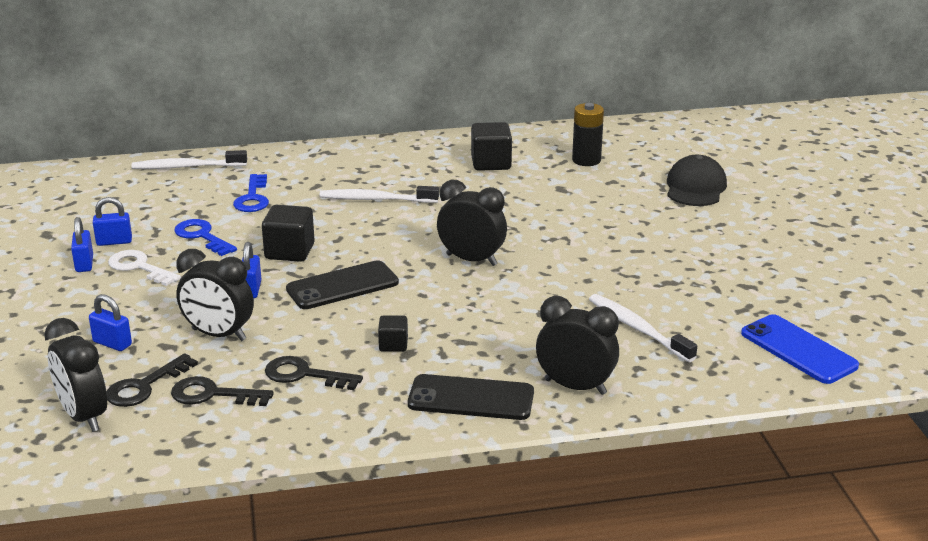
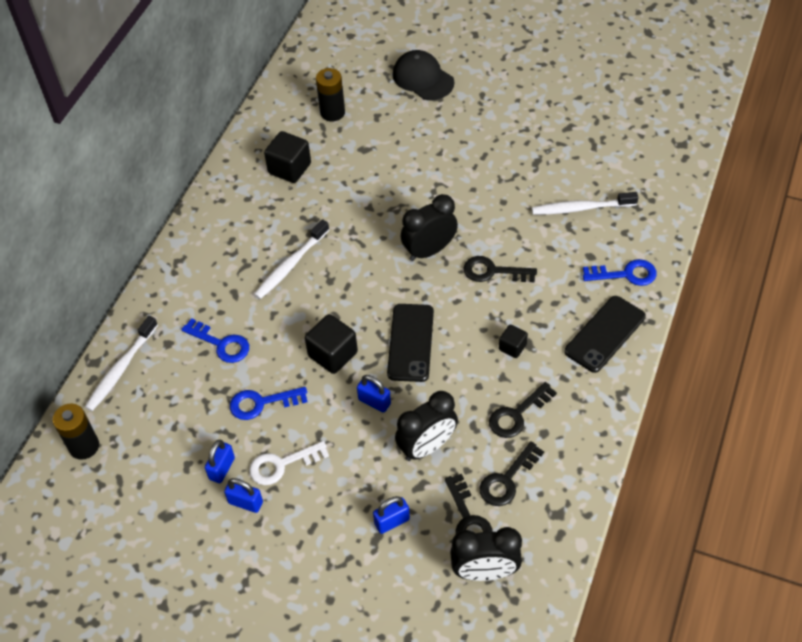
camera: 55 degrees left, 25 degrees up
(94, 178) = (84, 446): none -> black battery
(484, 303) = (493, 271): none -> black key
(575, 387) = (625, 274): black clock -> blue key
(798, 350) = (655, 147): blue phone -> none

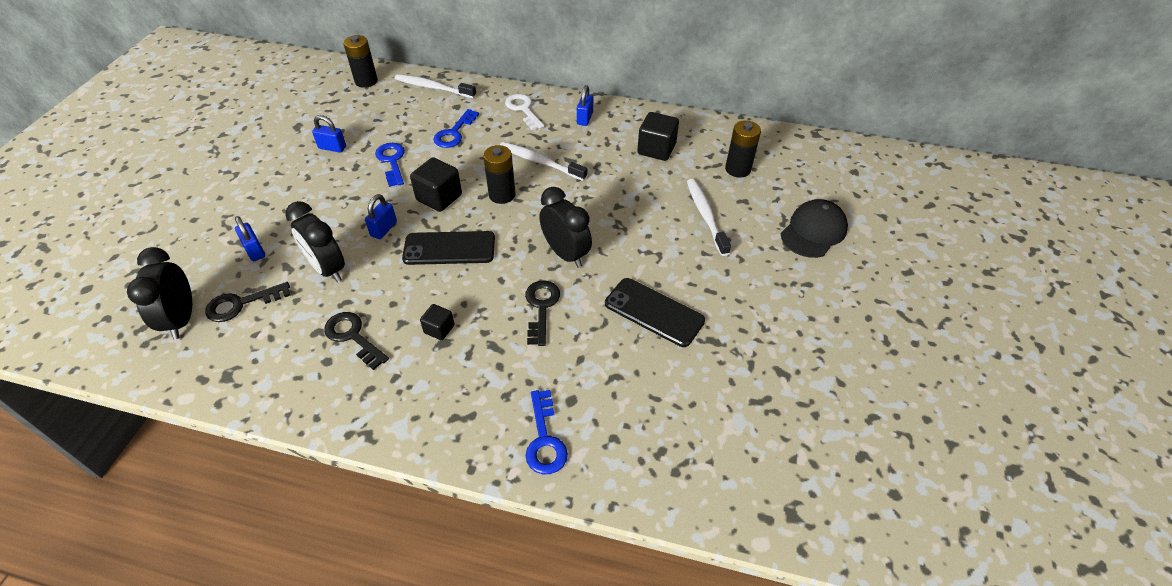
camera: 80 degrees right, 5 degrees down
(245, 502) = (297, 163): blue padlock -> blue padlock (585, 118)
(282, 465) = (328, 179): white key -> white key (523, 110)
(338, 299) = (502, 195): none -> black battery
(507, 480) = (277, 332): black key -> none
(581, 208) = (646, 389): white toothbrush -> white toothbrush (705, 216)
(605, 334) = (453, 417): black phone -> black phone (654, 312)

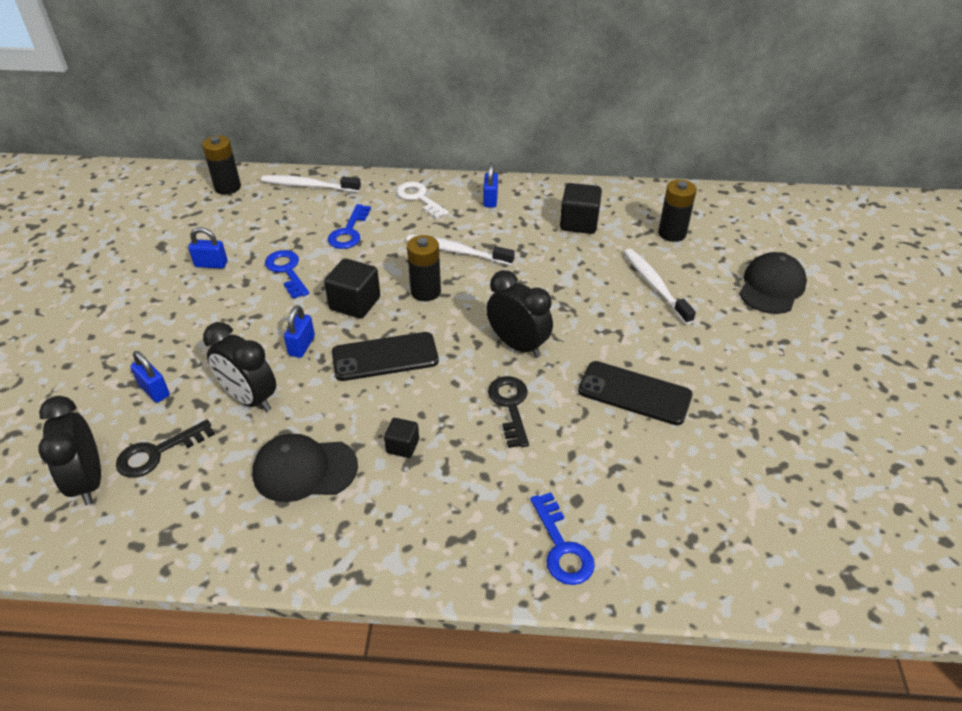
camera: 10 degrees left, 5 degrees down
(353, 337) = (304, 470): black key -> black cap

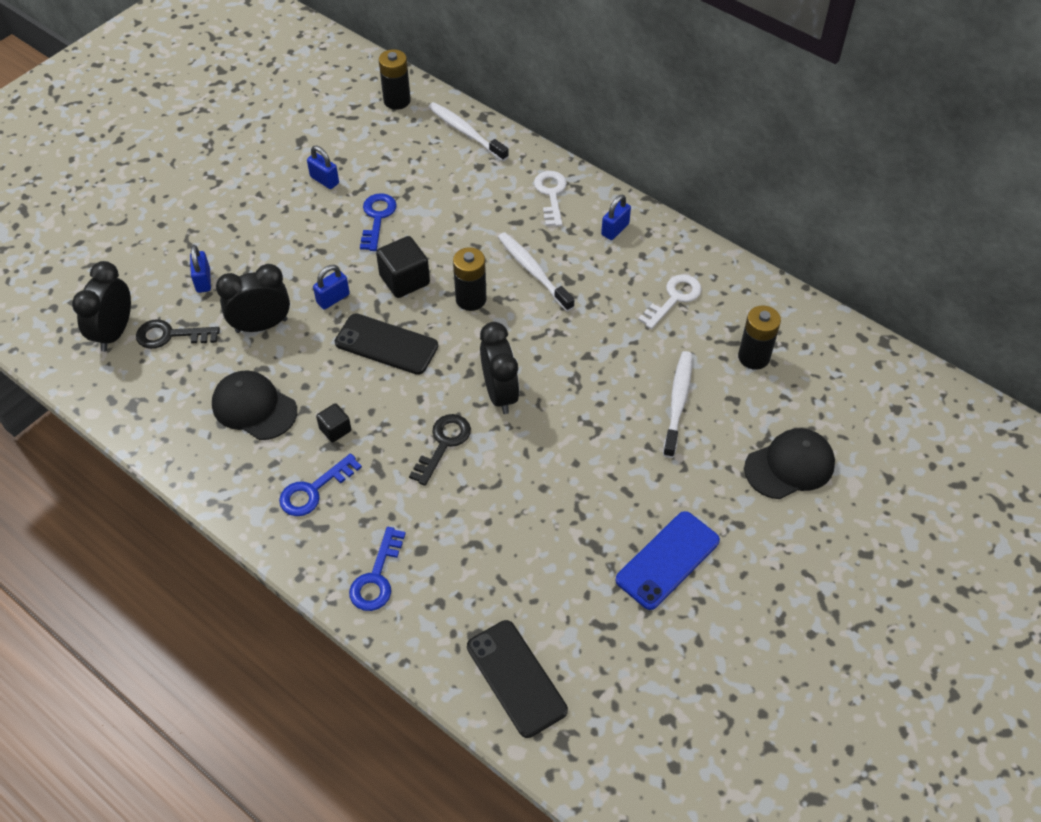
camera: 35 degrees right, 10 degrees up
(250, 399) = (261, 325): black clock -> black clock turned 90 degrees clockwise
(349, 232) = (459, 202): blue key -> blue key (314, 490)
(579, 223) = (674, 298): black cube -> white key
(634, 393) = (553, 492): black phone -> black phone (516, 678)
(767, 393) = (667, 560): none -> blue phone

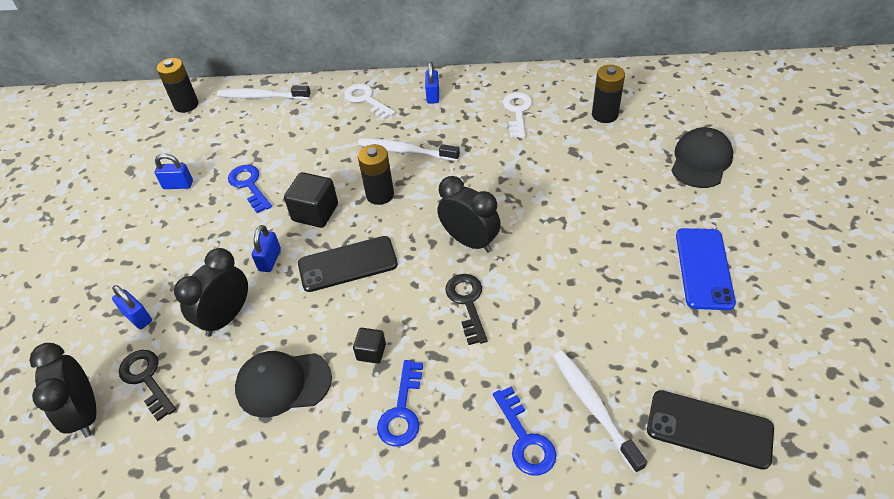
camera: 35 degrees left, 5 degrees down
(170, 335) = (146, 379): black key -> black key turned 90 degrees clockwise
(677, 402) = (592, 169): white toothbrush -> white toothbrush (594, 407)

